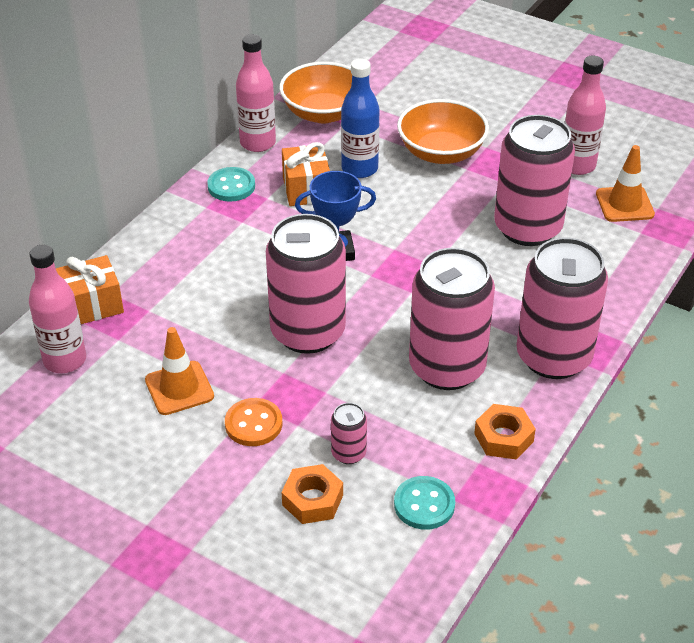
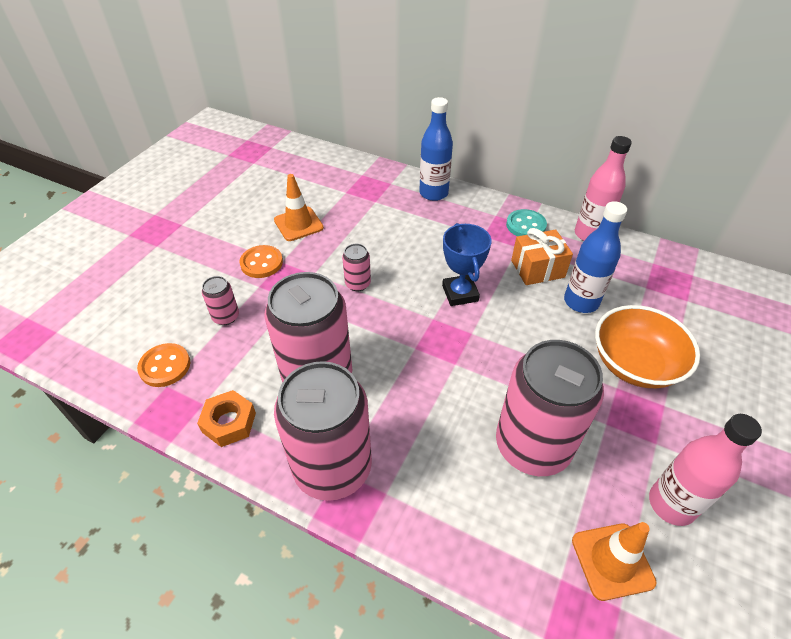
camera: 85 degrees right, 5 degrees up
(65, 360) = (325, 173): pink bottle -> none
(92, 305) = (377, 177): orange gift -> none
(147, 254) = (433, 193): none -> blue bottle
(308, 332) = (358, 284): pink can -> pink can, size x0.43
(312, 500) = (184, 300): orange nut -> none
(323, 113) = (655, 271): orange bowl -> none
(424, 504) = (165, 366): turquoise button -> orange button

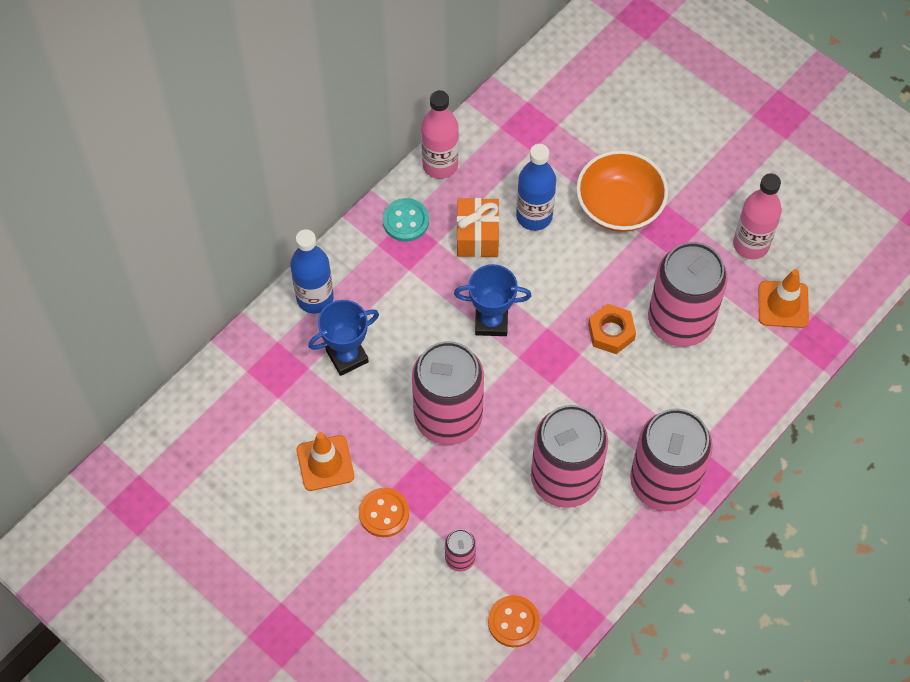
camera: 75 degrees left, 15 degrees up
(229, 422) = (597, 564): orange nut -> orange nut (611, 332)
(358, 284) = (448, 417): pink can -> pink can, size x2.34
(392, 218) = (347, 356): none -> blue trophy

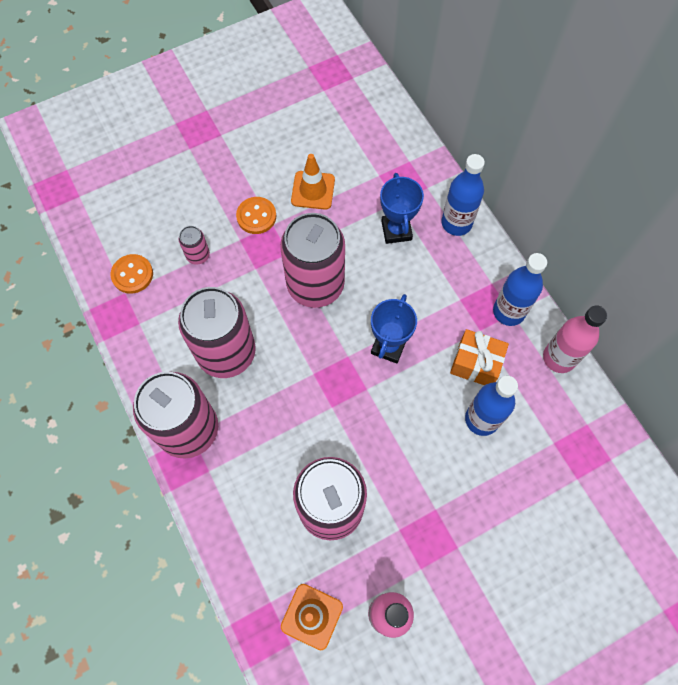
camera: 110 degrees right, 5 degrees up
(405, 221) = (508, 311): turquoise button -> blue bottle
(611, 332) = (342, 441): orange nut -> none
(619, 206) = (469, 501): orange bowl -> none

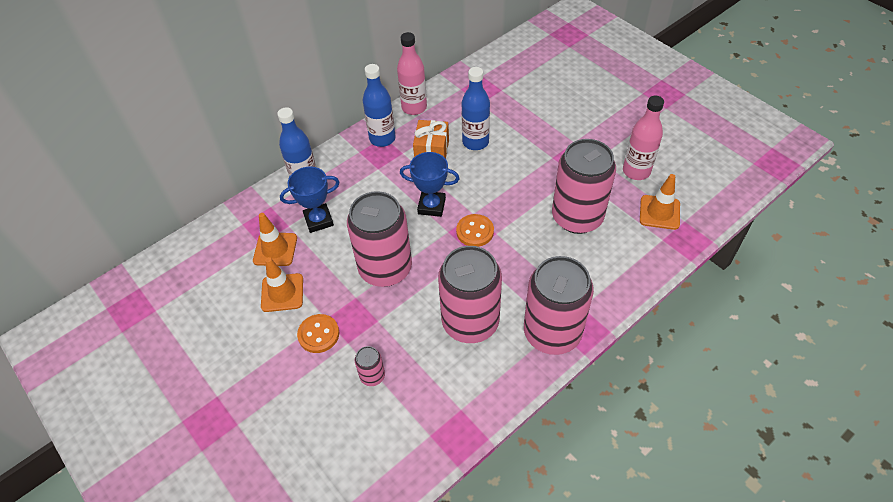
camera: 100 degrees left, 15 degrees down
(132, 274) = (407, 434): orange button -> orange button (475, 231)
(368, 188) = (275, 249): none -> orange traffic cone

